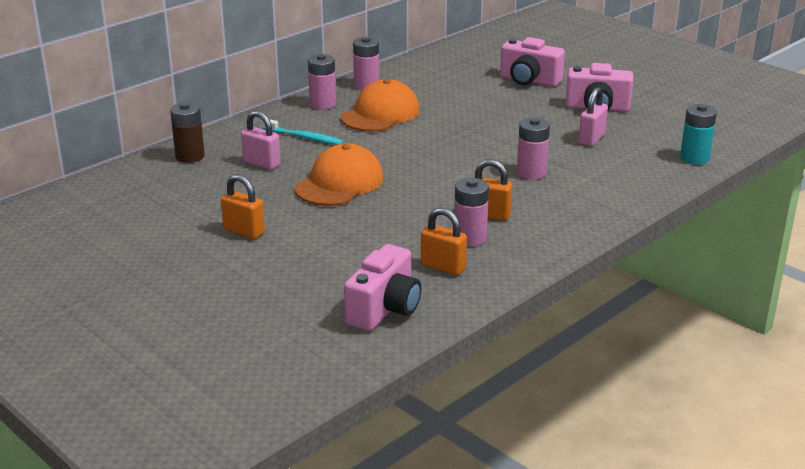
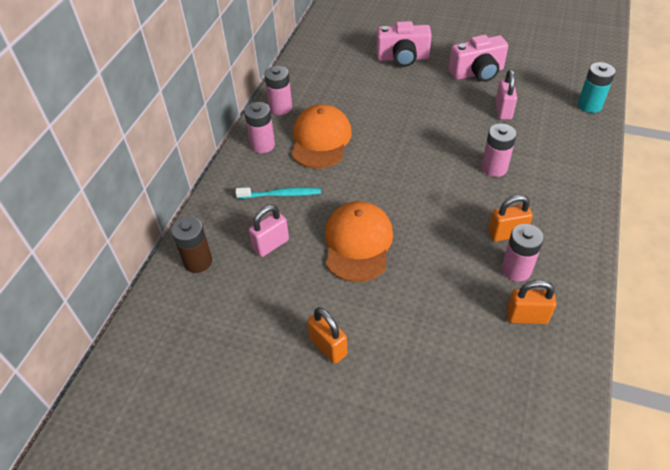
camera: 25 degrees left, 20 degrees up
(244, 231) = (328, 347): orange padlock -> orange padlock turned 45 degrees clockwise
(262, 163) = (271, 245): pink padlock -> pink padlock turned 45 degrees counterclockwise
(384, 309) = (528, 397): pink camera -> none

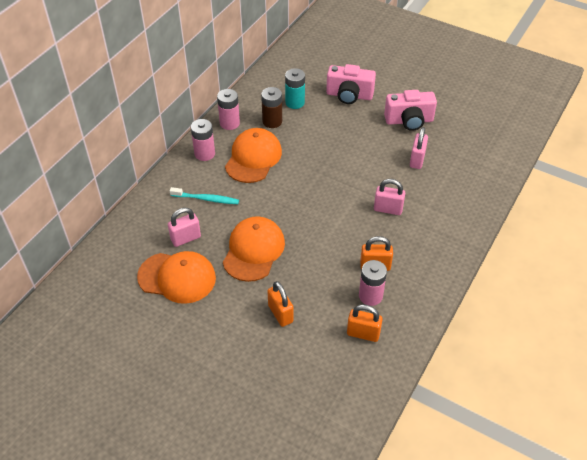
camera: 10 degrees right, 0 degrees up
(198, 261) = (126, 241): brown battery -> brown battery (272, 121)
(275, 294) = (177, 277): none -> orange cap
(328, 347) = (204, 325): orange padlock -> orange padlock (280, 314)
(494, 168) = (388, 209): pink battery -> pink padlock
(589, 105) = (494, 169): turquoise battery -> turquoise battery (295, 102)

